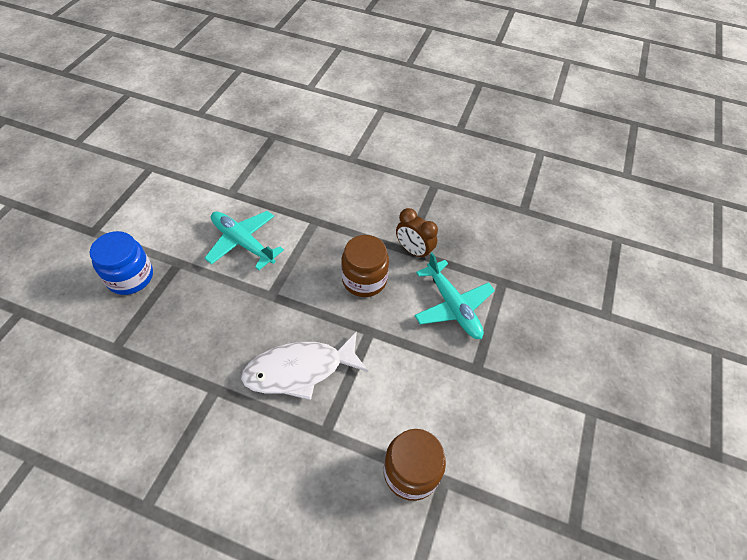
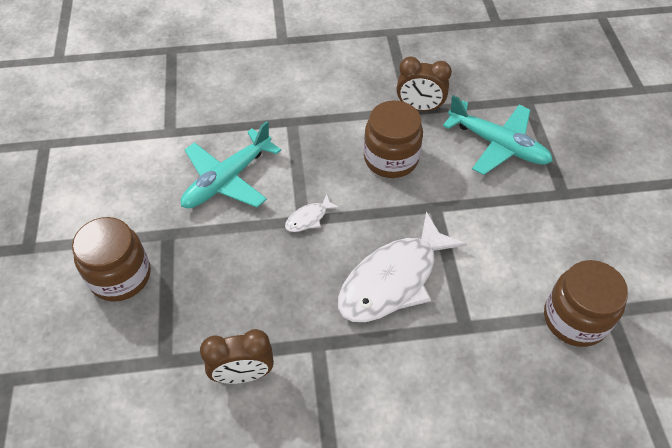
camera: 25 degrees left, 0 degrees up
(130, 277) = (120, 276): blue jar -> brown jar
(153, 384) = (243, 374): none -> brown clock
(243, 243) = (228, 179): turquoise plane -> turquoise plane turned 60 degrees counterclockwise
(275, 296) = (308, 218): none -> white fish

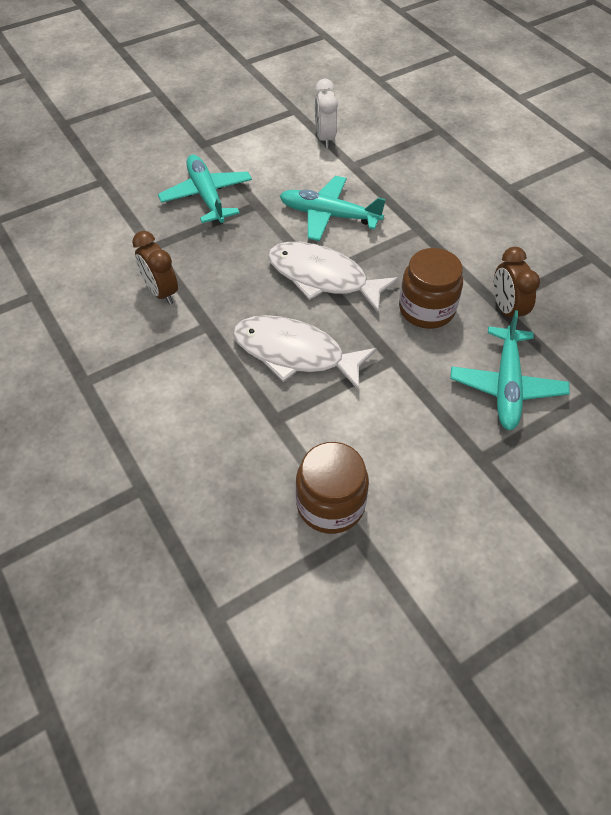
camera: 65 degrees right, 0 degrees up
(111, 137) = (325, 138): none -> white clock
(120, 276) = (207, 196): brown jar -> turquoise plane
(308, 218) = (323, 277): white fish -> white fish, size x2.40

